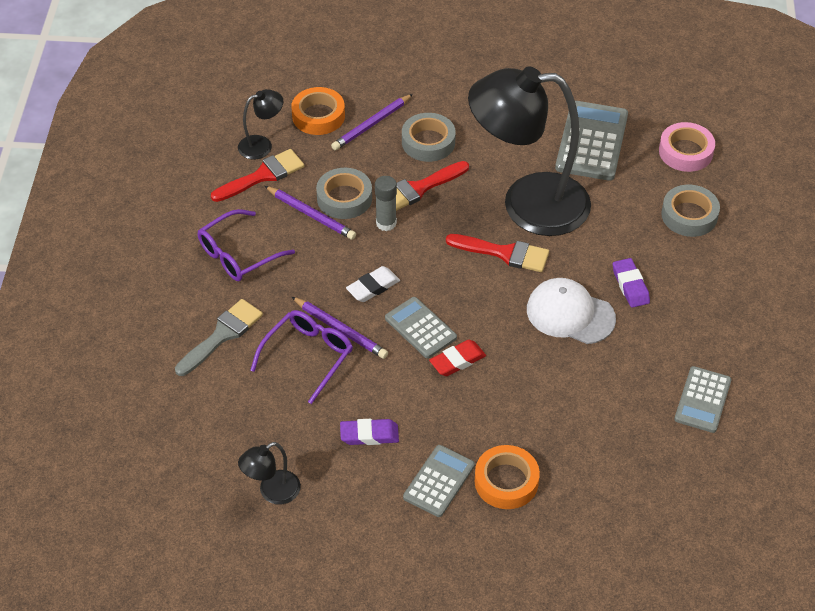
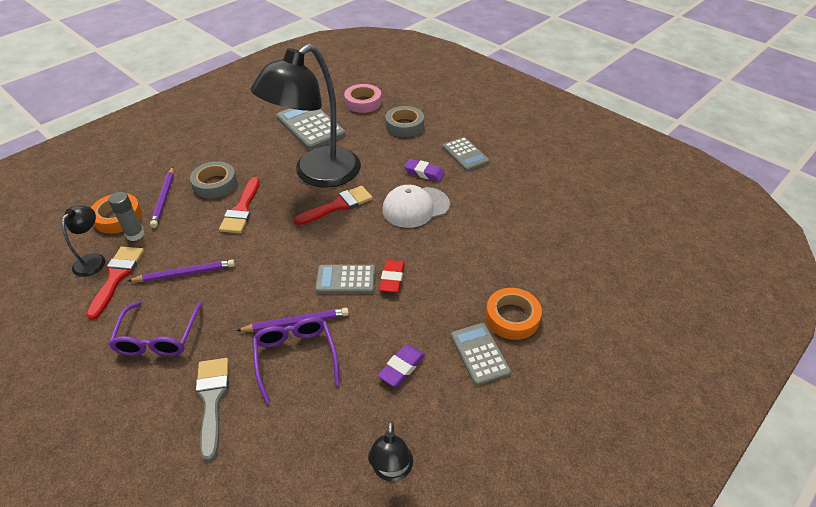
camera: 50 degrees left, 5 degrees down
(344, 198) = (197, 248): grey tape -> none
(373, 287) = (284, 281): white eraser -> none
(386, 223) = (245, 241): grey glue stick -> grey glue stick (135, 235)
(702, 400) = (532, 195): grey calculator -> grey calculator (465, 154)

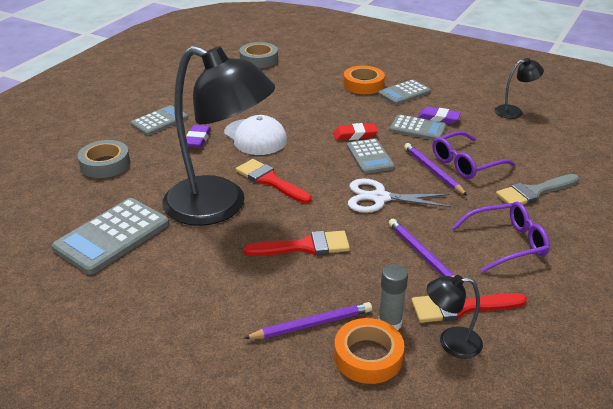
camera: 105 degrees left, 10 degrees down
(215, 184) = (264, 285): grey tape -> grey tape (259, 59)
(275, 268) = (379, 198): none -> white scissors
(363, 102) = (47, 204): pink tape -> none
(385, 338) = (417, 128): none -> grey calculator

